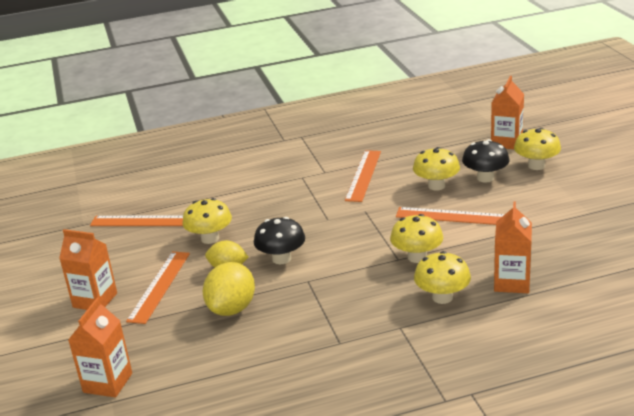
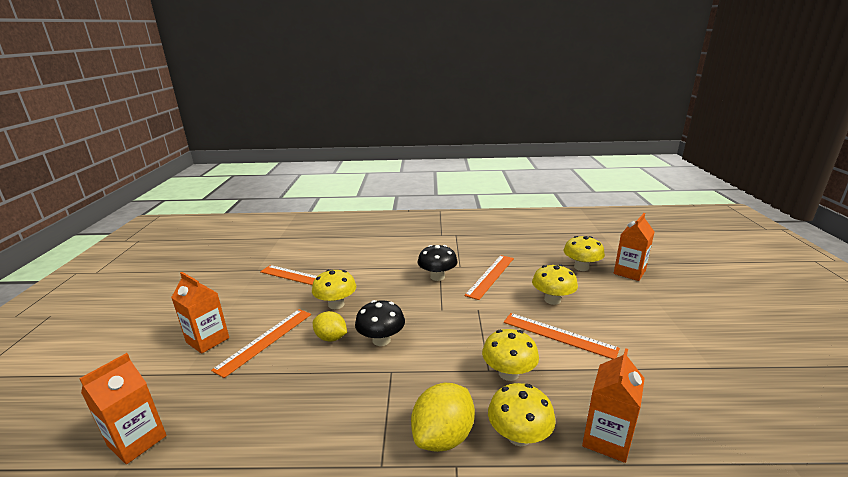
camera: 15 degrees right, 5 degrees down
(232, 308) = (306, 384): yellow lemon -> yellow lemon (443, 436)
(485, 178) = (601, 302): black mushroom -> black mushroom (437, 277)
(536, 166) = (656, 300): yellow mushroom -> yellow mushroom (581, 267)

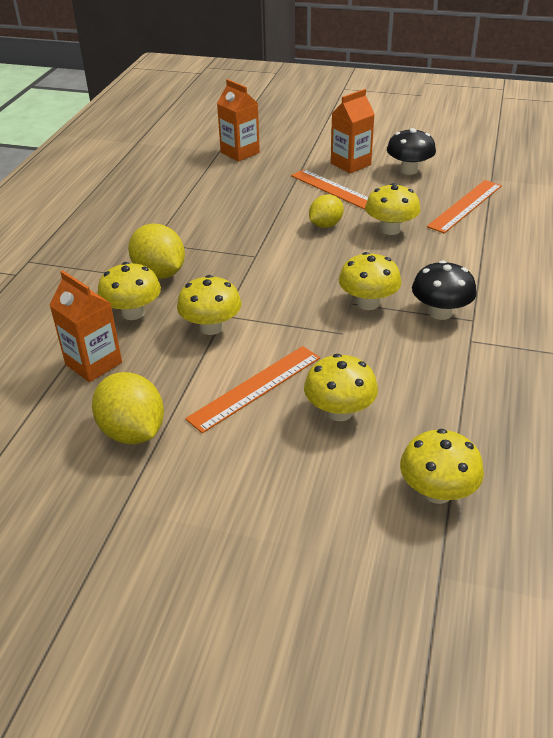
camera: 105 degrees right, 15 degrees up
(381, 340) = (308, 254): black mushroom -> black mushroom (409, 170)
(439, 303) = (368, 303): none -> yellow mushroom
(490, 276) = (430, 365): orange ruler -> none
(629, 272) = (401, 560): orange carton -> none
(651, 383) = (132, 432): none -> yellow lemon

